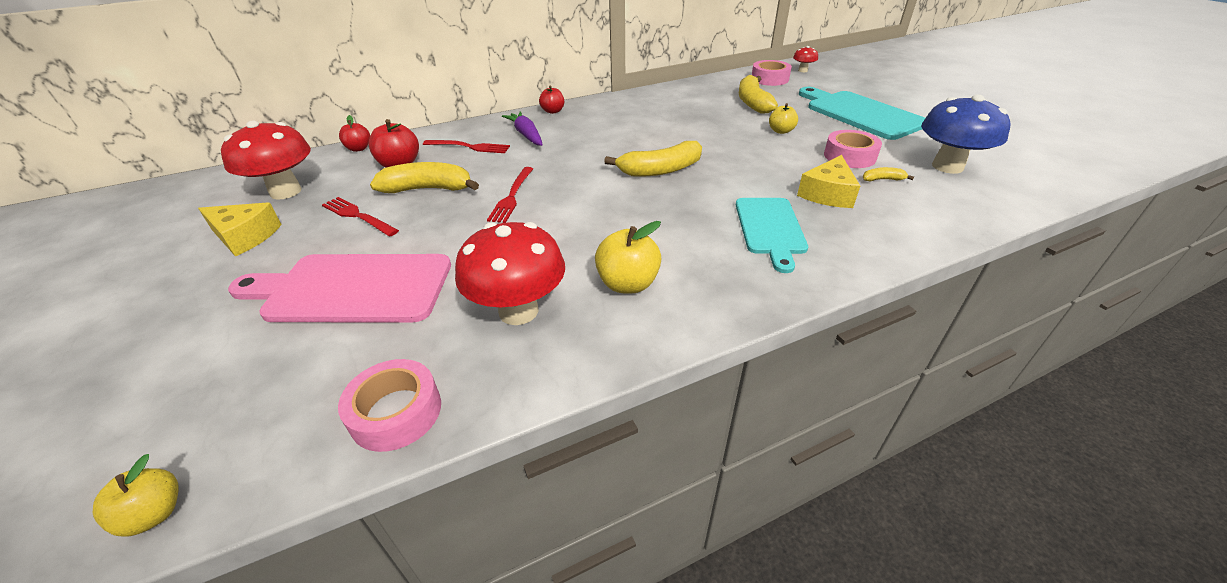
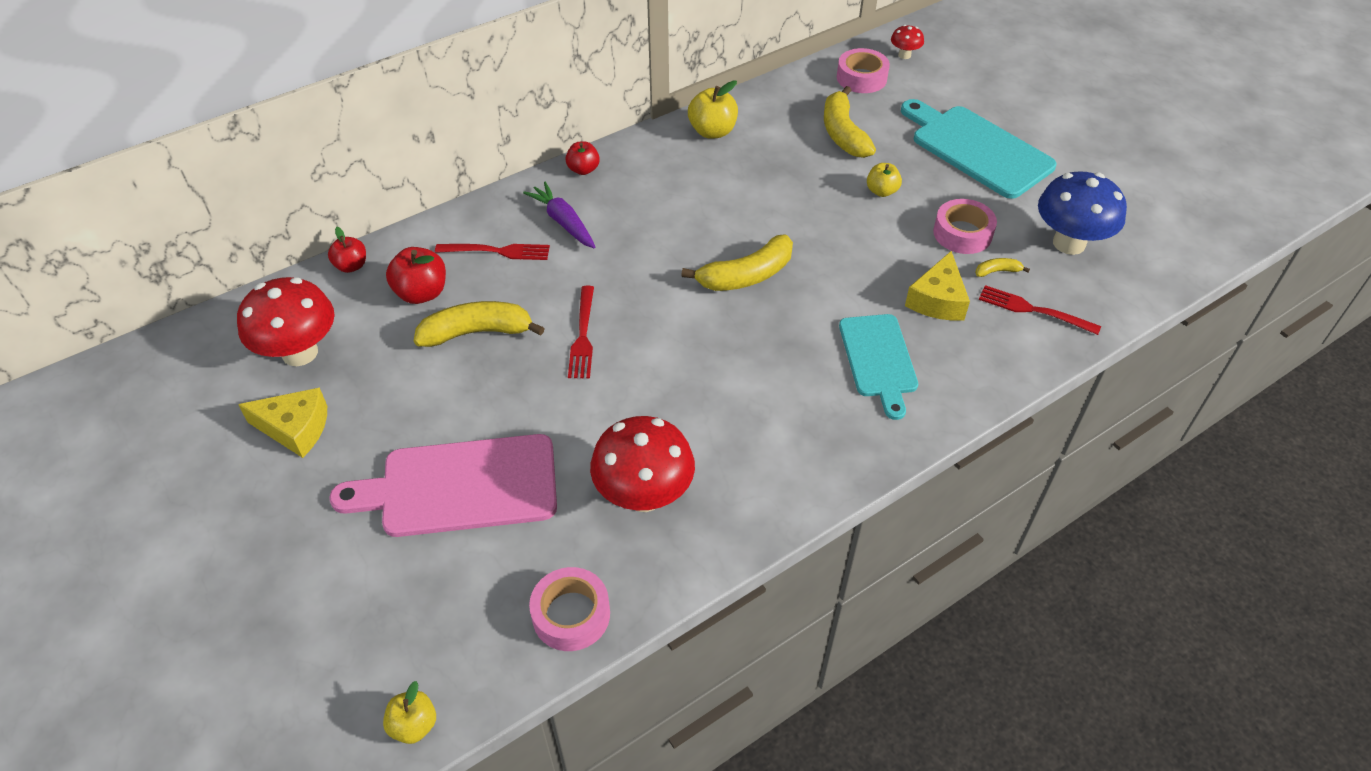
camera: 10 degrees left, 10 degrees up
(357, 216) = (412, 384): red fork -> red fork (1033, 310)
(628, 284) = (743, 450): yellow apple -> yellow apple (712, 131)

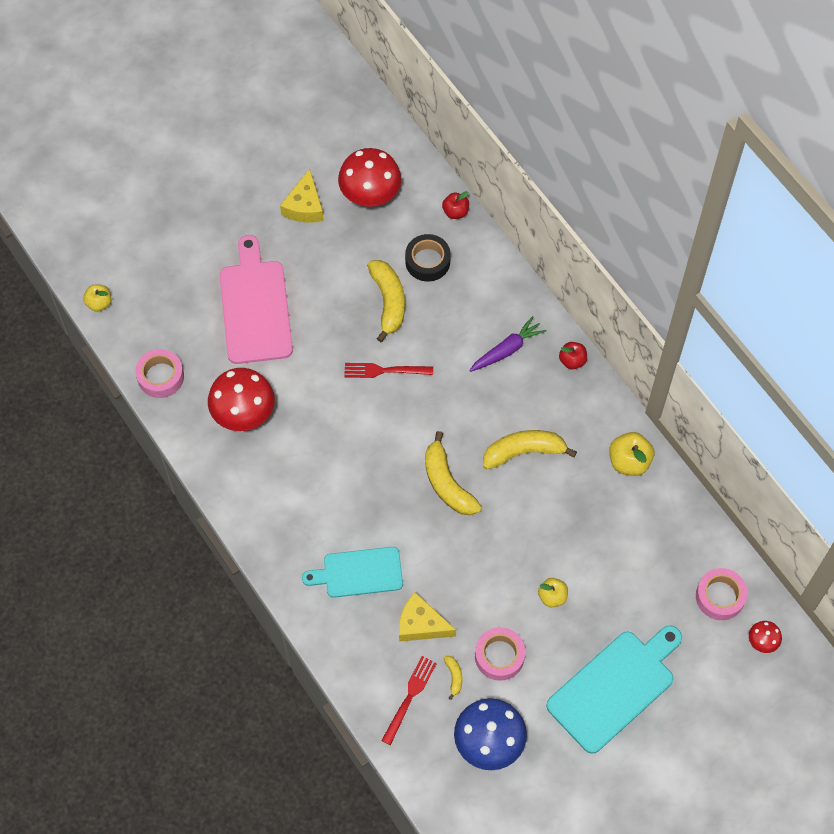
camera: 90 degrees right, 15 degrees up
(421, 293) = (427, 261): red apple -> black tape
(498, 251) = (472, 307): red fork -> none
(843, 133) = (631, 572): yellow banana -> yellow banana (523, 452)

